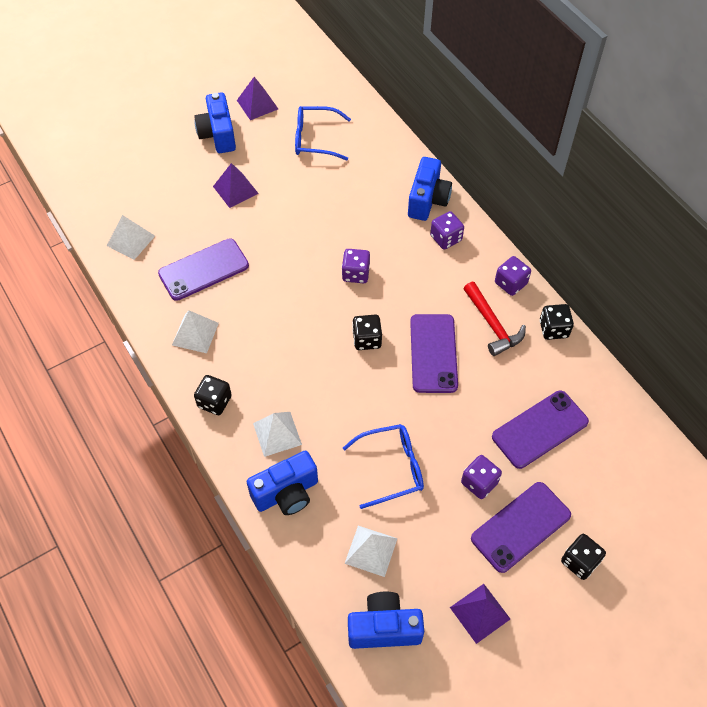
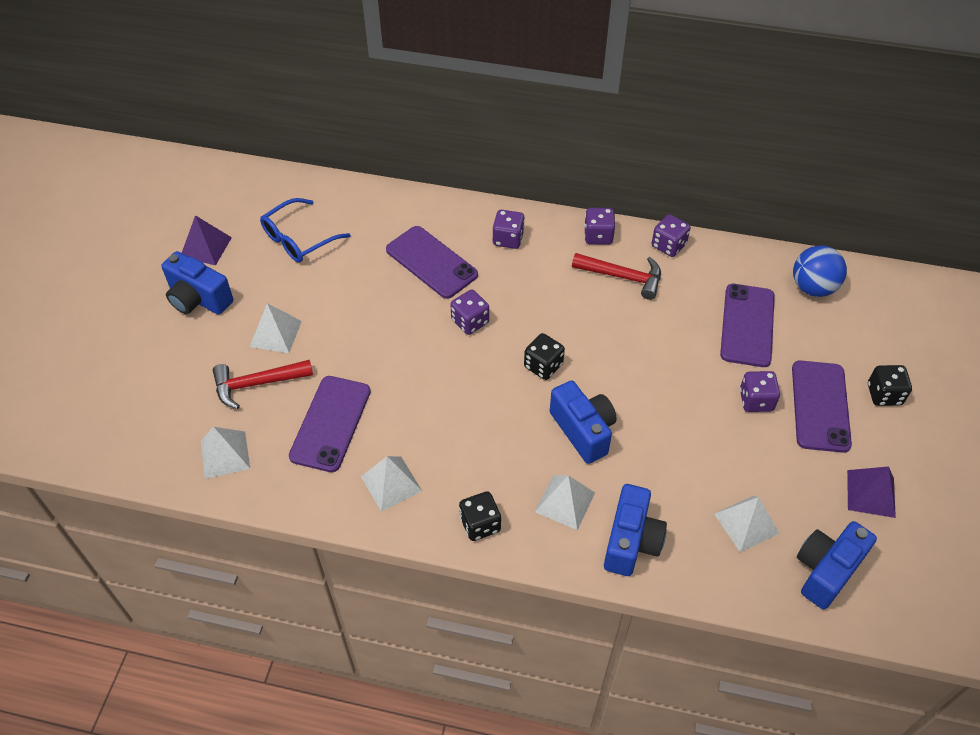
camera: 45 degrees left, 5 degrees down
(192, 212) = (257, 384): none -> red hammer
(235, 190) = (275, 333): purple pyramid -> white pyramid
(391, 468) = (683, 447): blue glasses -> none
(427, 200) = (457, 220): blue camera -> blue camera (583, 430)
(433, 353) = (606, 333): purple phone -> purple phone (431, 262)
(553, 329) = (668, 245): black dice -> purple dice
(626, 445) = (813, 287): none -> blue ball

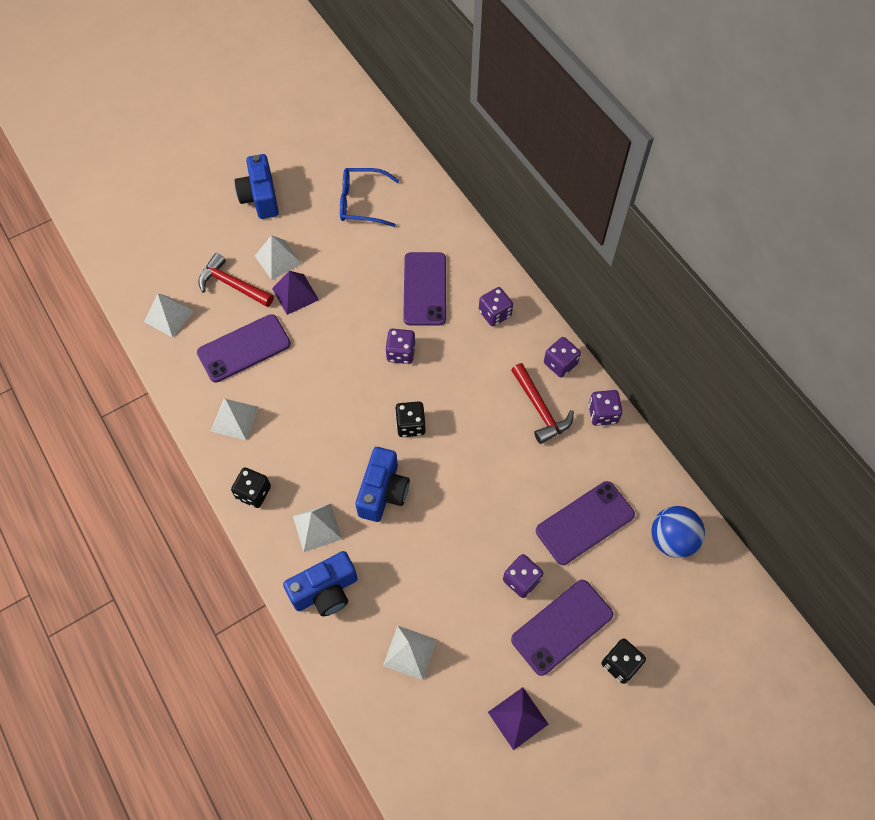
camera: 45 degrees right, 10 degrees up
(206, 247) = (302, 163): purple pyramid -> purple pyramid (295, 294)
(826, 571) = (421, 733): blue camera -> none

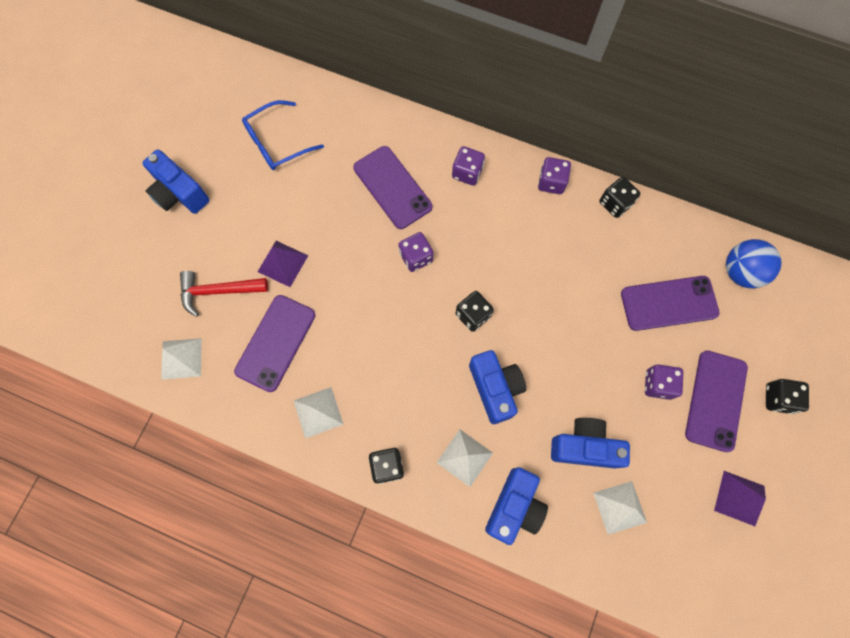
camera: 35 degrees left, 10 degrees up
(278, 259) = (242, 241): white pyramid -> none
(419, 585) = (584, 446): none -> blue camera
(540, 409) = (565, 231): red hammer -> none
(585, 522) = (669, 303): purple phone -> purple phone turned 60 degrees clockwise
(602, 414) = (615, 203): purple dice -> black dice

